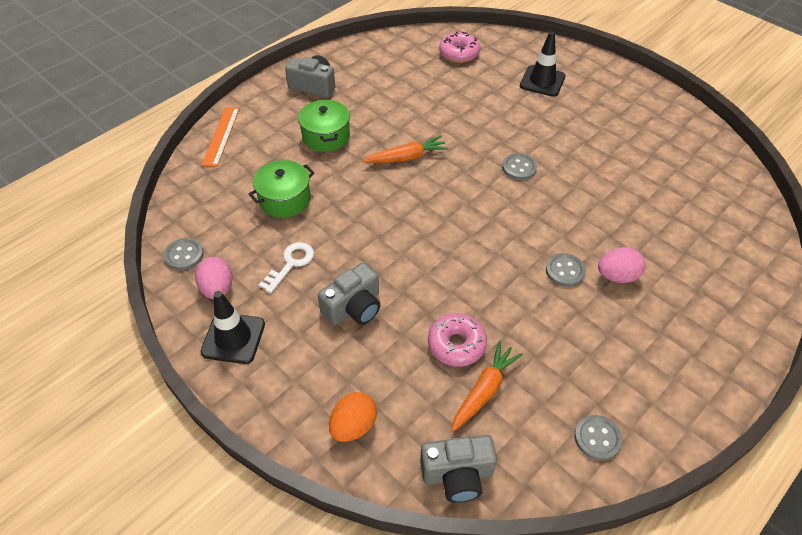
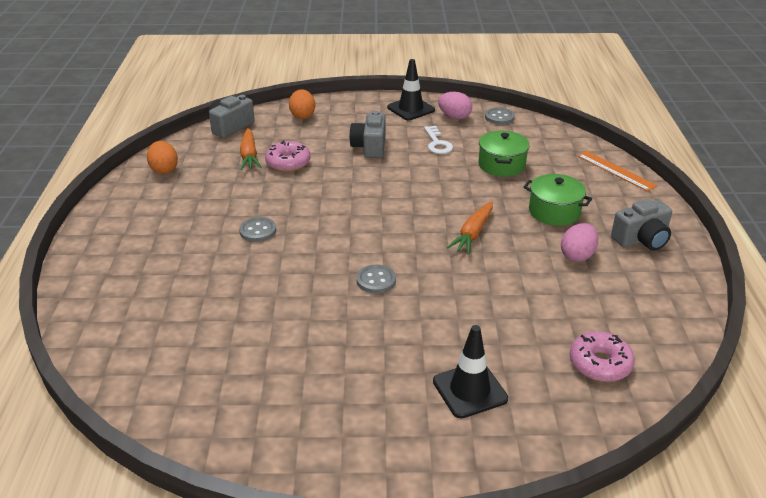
camera: 135 degrees right, 15 degrees down
(597, 438) = (164, 169): grey button -> orange egg
(617, 276) = (214, 249): pink egg -> pink egg (577, 255)

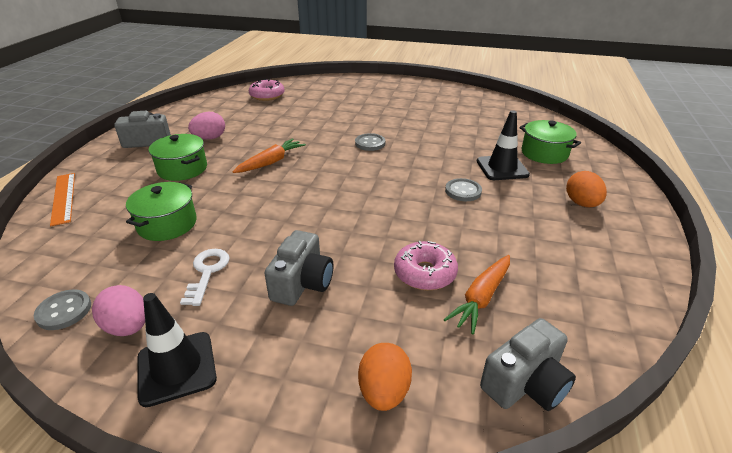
camera: 165 degrees left, 0 degrees up
(150, 300) = (544, 153): none -> green pot
(164, 169) = (603, 292): orange egg -> orange egg (581, 204)
(249, 155) = (481, 298): orange carrot -> orange carrot turned 150 degrees counterclockwise
(469, 390) = (344, 96): black traffic cone -> black traffic cone (502, 168)

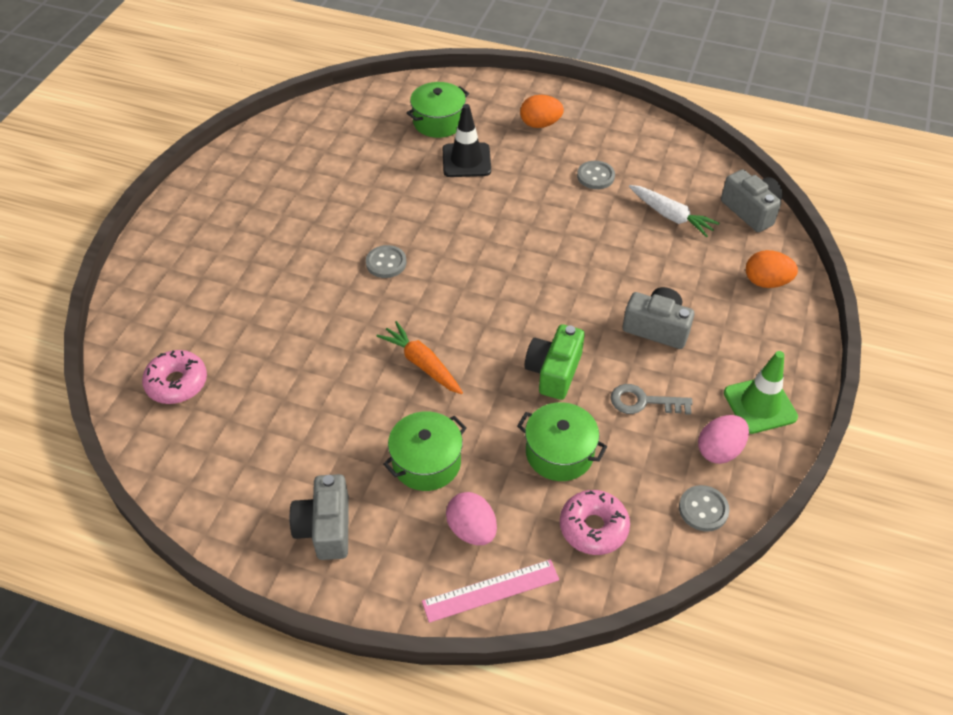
camera: 85 degrees left, 15 degrees up
(63, 198) = (491, 590): orange ruler -> pink ruler
(176, 368) = (760, 405): black traffic cone -> green traffic cone
(207, 272) = (643, 402): white key -> grey key
(210, 138) = (333, 444): pink egg -> pink egg (472, 530)
(254, 219) = (554, 372): none -> green camera
(425, 273) = (641, 245): pink donut -> pink donut (593, 527)
(463, 191) = (511, 198): grey button -> grey button (595, 176)
(481, 298) = (671, 216): orange carrot -> white carrot

